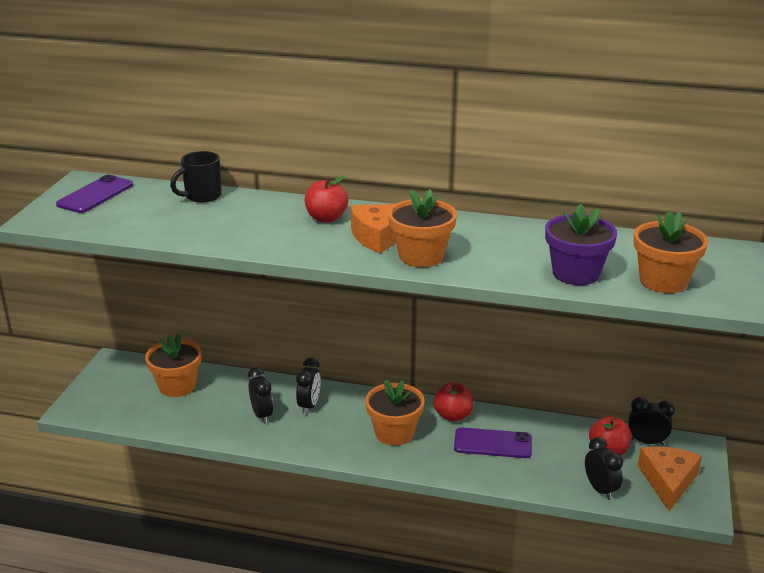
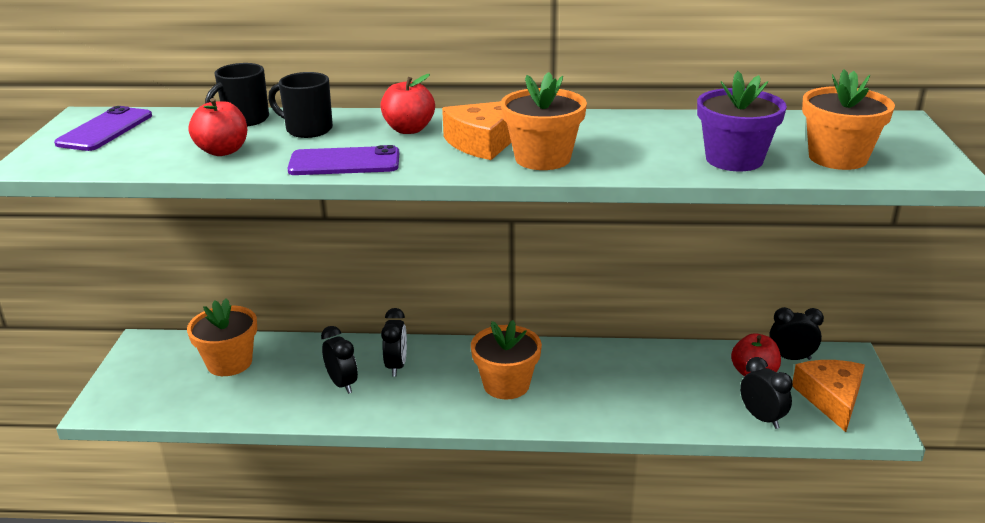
camera: 10 degrees left, 0 degrees up
(247, 210) = (307, 129): none -> black mug
(453, 415) = (567, 356): red apple -> red apple (223, 151)
(492, 443) = (623, 382): purple phone -> purple phone (344, 162)

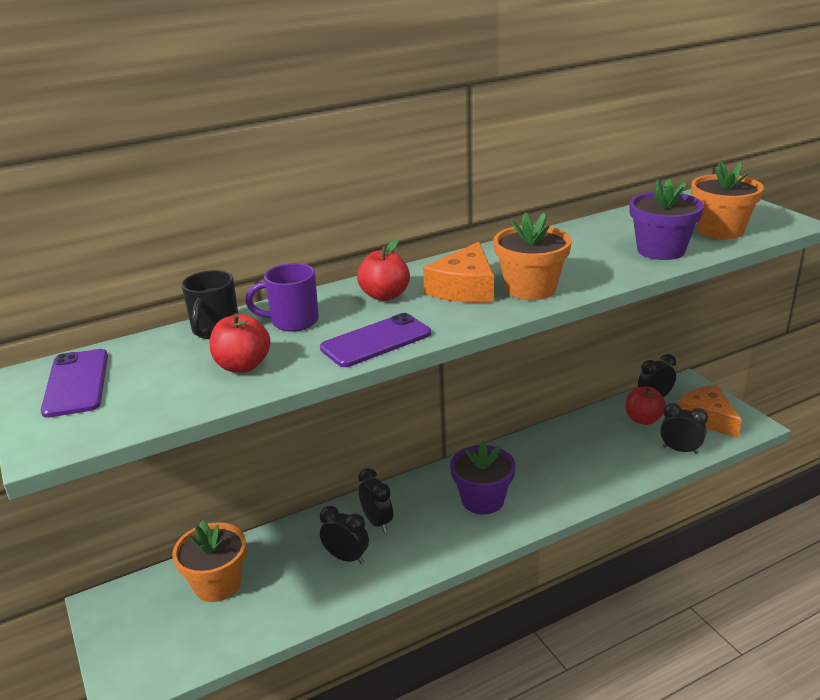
camera: 30 degrees left, 0 degrees up
(307, 129) = (293, 322): black mug -> purple mug
(506, 385) = (482, 500): orange flower pot -> purple flower pot

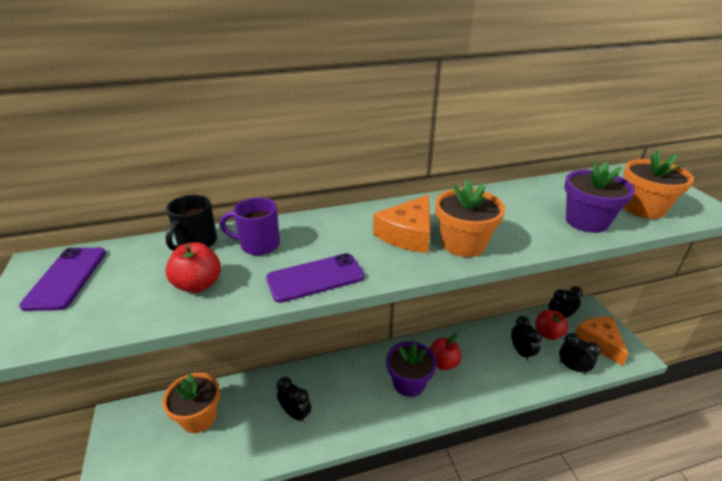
camera: 10 degrees right, 5 degrees up
(377, 522) = (327, 386): black clock -> black clock (521, 352)
(385, 295) = (341, 231): red apple -> red apple (443, 363)

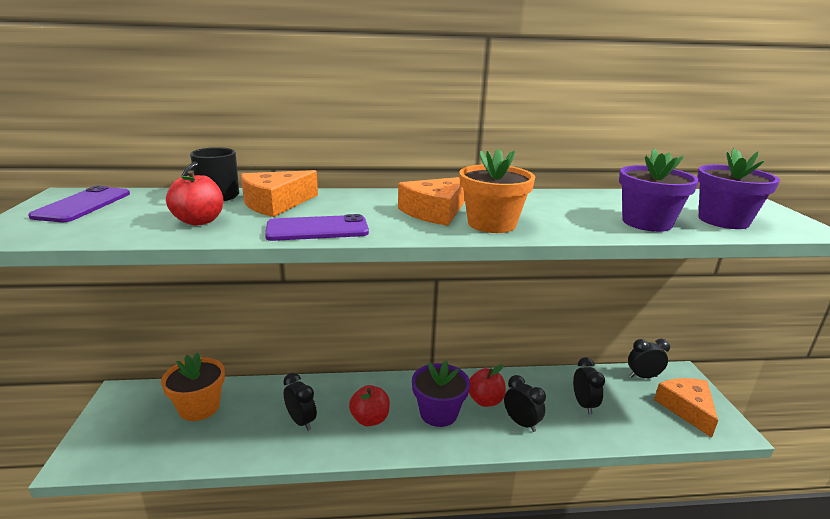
camera: 10 degrees right, 10 degrees down
(258, 245) = (276, 203): purple mug -> orange cheese
(548, 334) = (622, 391): red apple -> red apple (370, 419)
(573, 367) = (645, 429): black clock -> black clock (521, 423)
(643, 208) = (723, 220): orange flower pot -> purple flower pot

